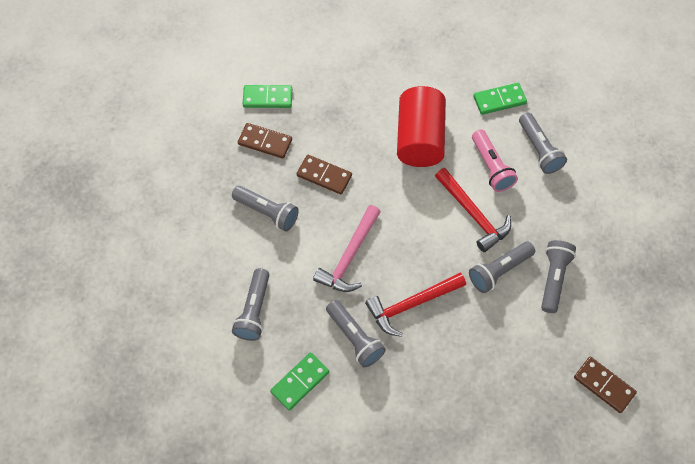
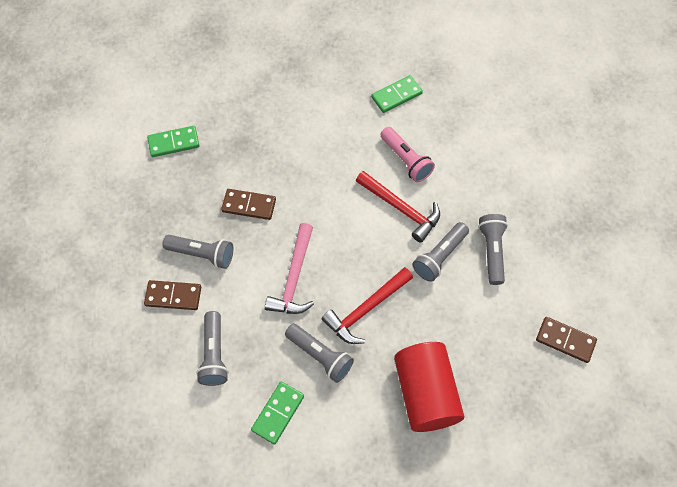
camera: 15 degrees left, 0 degrees up
(265, 142) = (182, 186): brown domino -> brown domino (173, 296)
(419, 139) = (331, 149): red cylinder -> red cylinder (425, 393)
(539, 150) = (446, 133): grey flashlight -> none

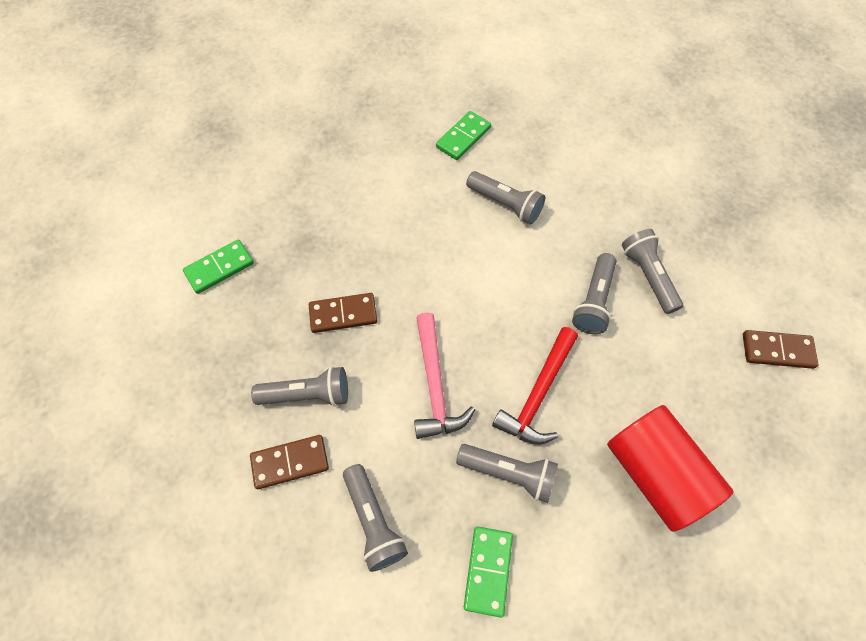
camera: 20 degrees left, 0 degrees up
(401, 209) = (525, 261): red hammer -> none
(406, 160) = (505, 204): pink flashlight -> grey flashlight

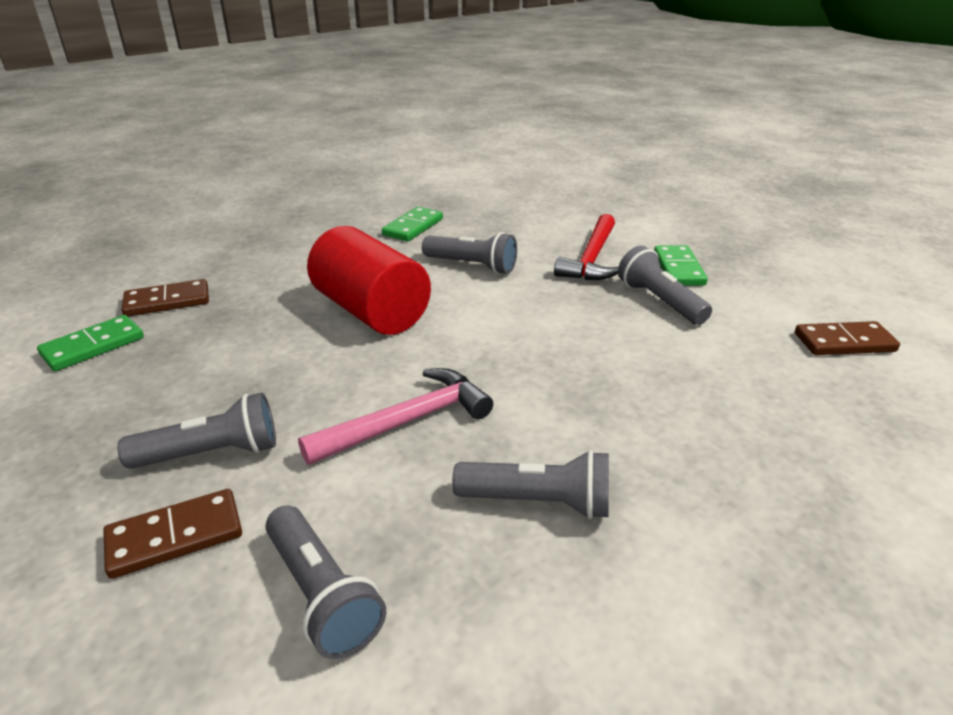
camera: 10 degrees left, 30 degrees down
(343, 314) = (269, 369): brown domino -> brown domino (167, 301)
(435, 385) = (407, 421): pink hammer -> pink hammer turned 105 degrees counterclockwise
(488, 571) = (536, 635): green domino -> green domino (678, 269)
(538, 394) = (557, 413): red hammer -> red hammer (591, 259)
(594, 301) = (602, 326): grey flashlight -> none
(655, 473) = (754, 474): red cylinder -> red cylinder (371, 311)

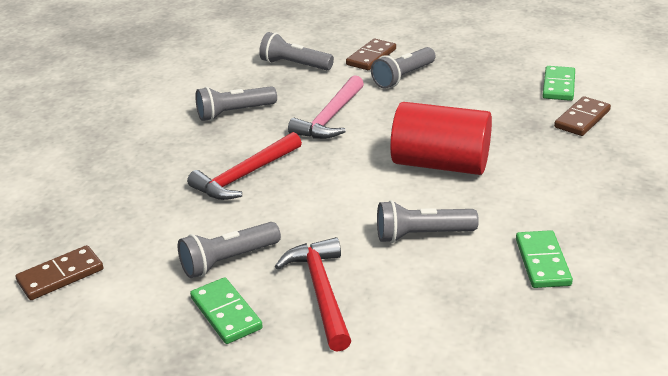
camera: 150 degrees right, 0 degrees up
(592, 378) = (244, 176): none -> red hammer
(659, 301) = (228, 261): grey flashlight -> grey flashlight turned 120 degrees clockwise

